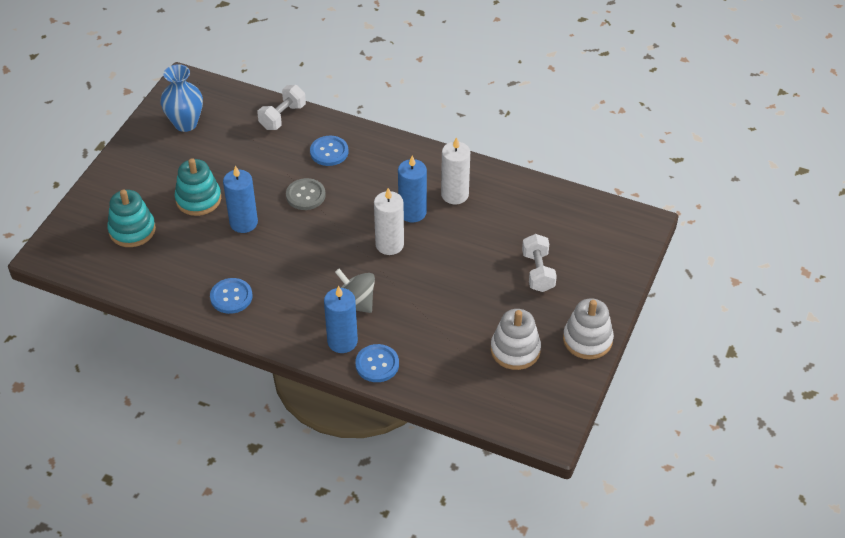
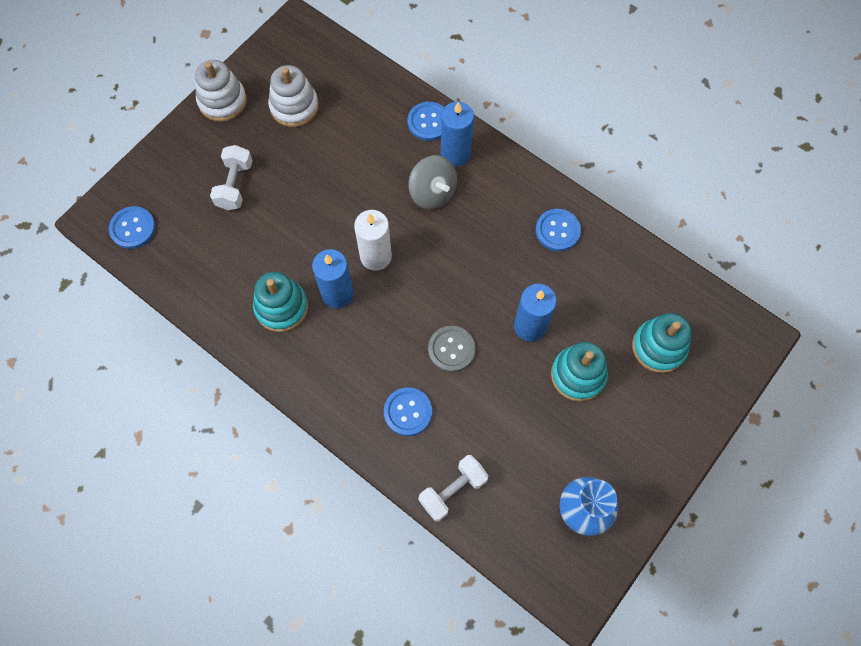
camera: 165 degrees left, 20 degrees up
(455, 194) = (281, 307): white candle -> turquoise stacking toy
(608, 222) = (133, 228): none -> blue button

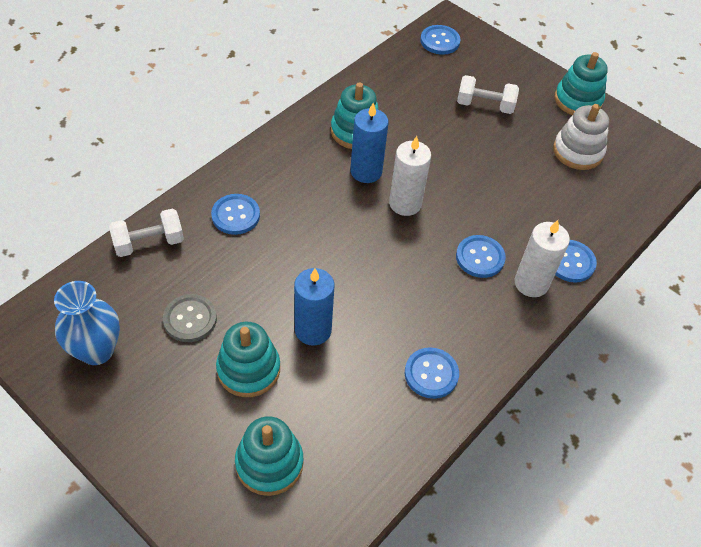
camera: 90 degrees right, 15 degrees down
(222, 101) = (578, 100): white stacking toy -> turquoise stacking toy
(432, 193) = (480, 257): grey spinning top -> blue button
(451, 349) = (296, 256): grey button -> grey button (190, 319)
(453, 490) = (149, 243): white dumbbell -> white dumbbell turned 75 degrees counterclockwise
(455, 153) = (531, 283): blue candle -> white candle

